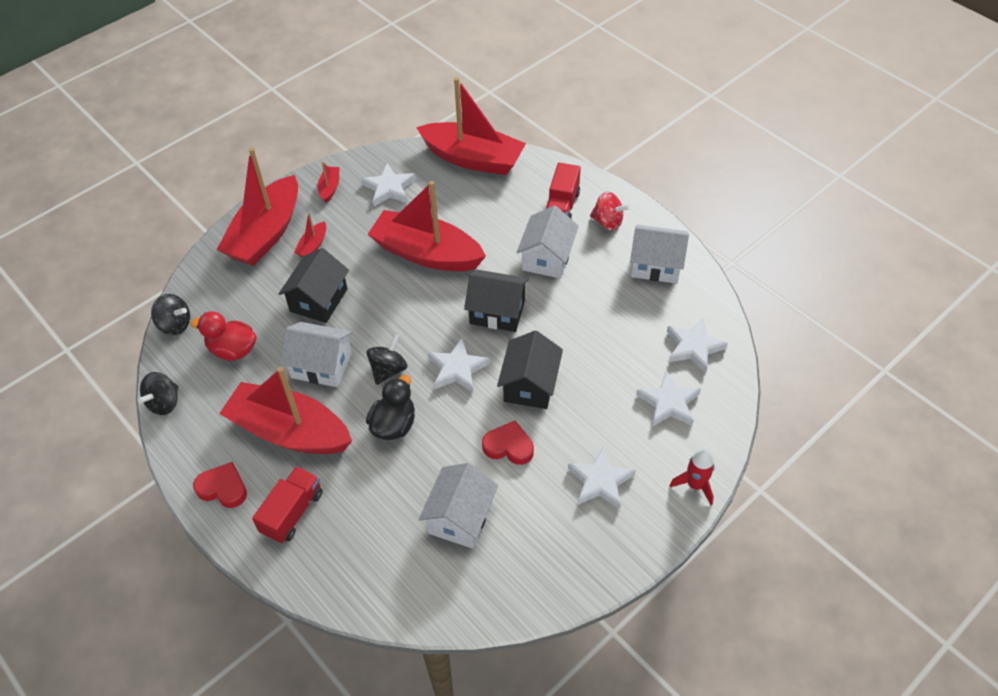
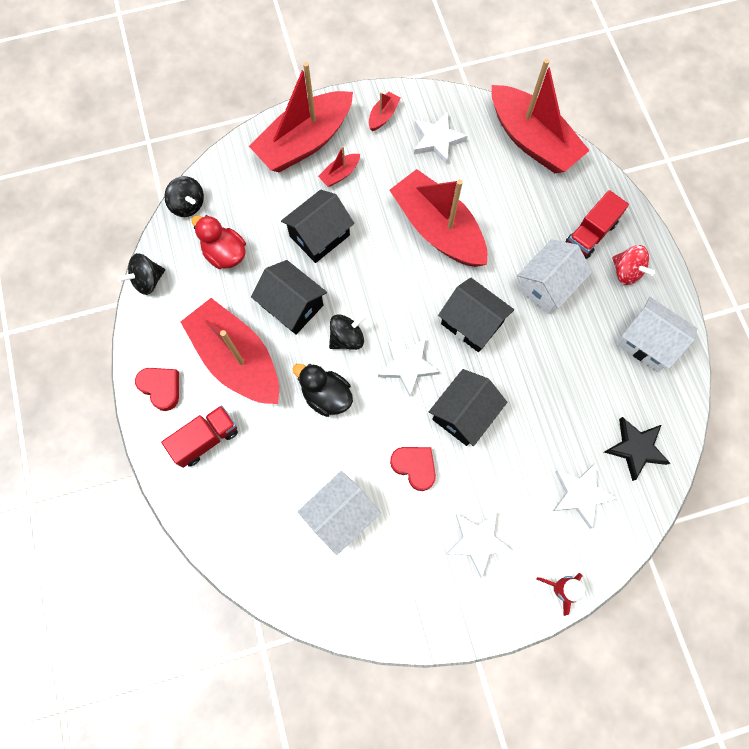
camera: 25 degrees right, 20 degrees up
(321, 365) = (292, 305): white house -> black house
(394, 425) = (326, 396): black duck -> black duck turned 105 degrees counterclockwise
(693, 347) = (635, 448): white star -> black star

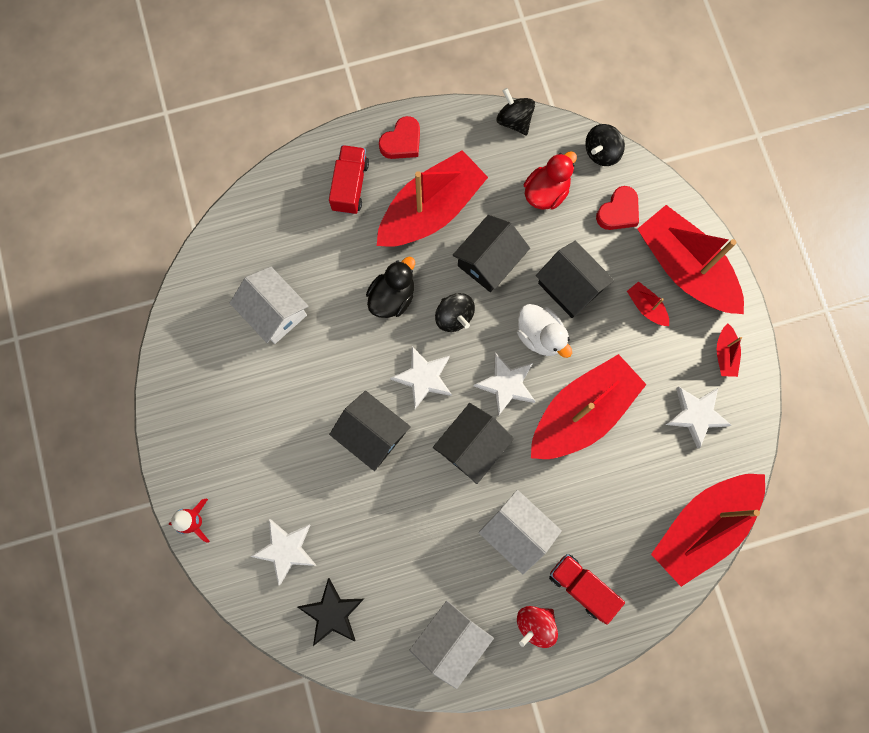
camera: 90 degrees right, 5 degrees up
(206, 439) = (350, 186): red truck -> red truck turned 135 degrees counterclockwise
(366, 262) = (540, 336): none -> white duck
(383, 116) = (725, 354): red boat -> red boat turned 60 degrees clockwise
(414, 467) = (319, 383): red heart -> red heart (618, 212)
(477, 541) = (244, 442): white star -> white star (506, 384)

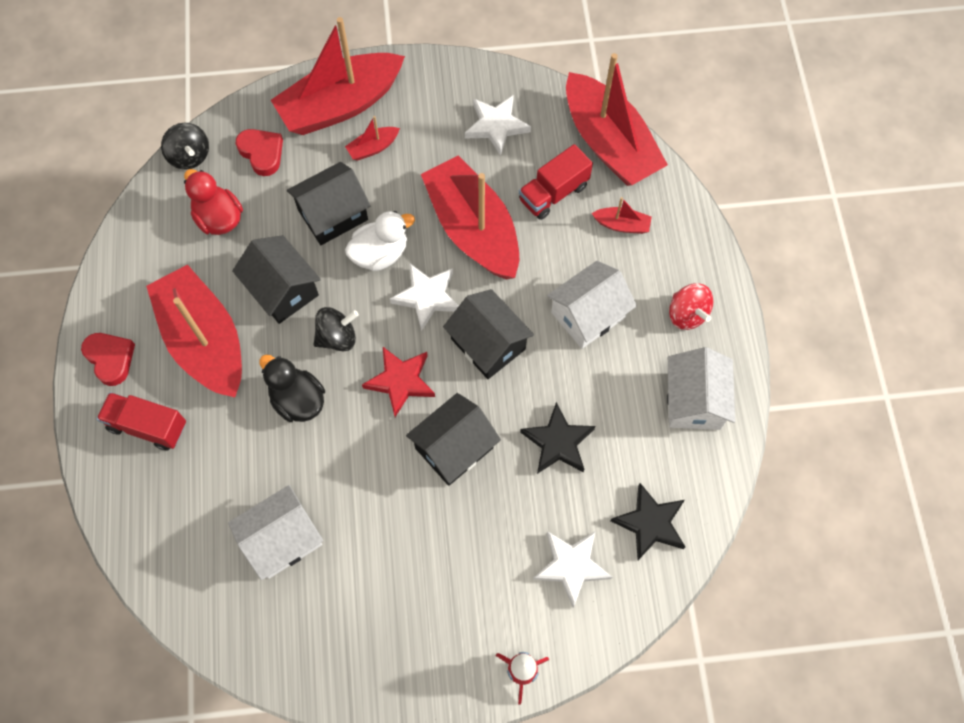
camera: 80 degrees left, 10 degrees down
(391, 522) = (558, 442): none -> black star
(423, 377) = (400, 381): white star -> red star
(451, 640) = (694, 401): white house -> white house turned 45 degrees clockwise
(514, 120) = (124, 235): black spinning top -> none
(582, 586) = (654, 263): red truck -> red truck (553, 193)
(725, 354) = (439, 88): red boat -> red boat (622, 225)

